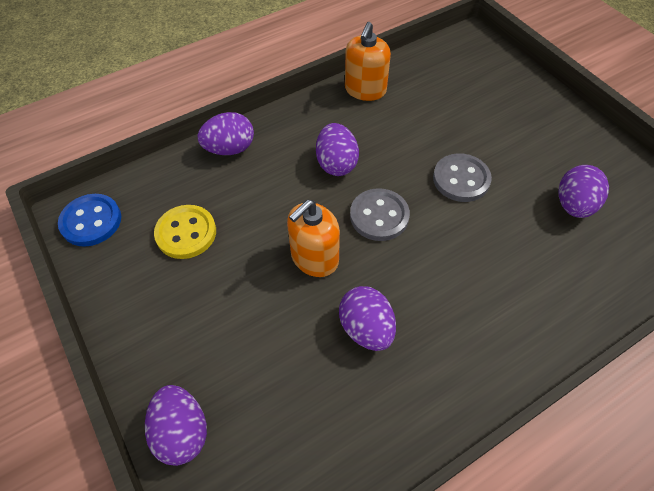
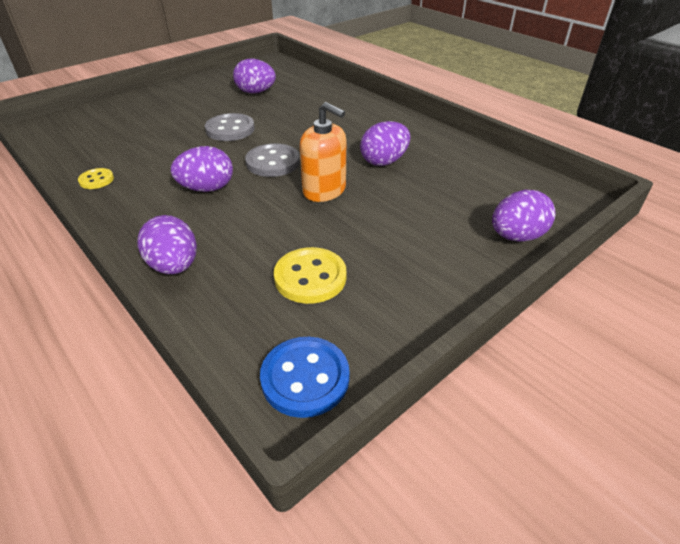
camera: 100 degrees left, 15 degrees down
(365, 90) = (96, 180): orange soap dispenser -> yellow button

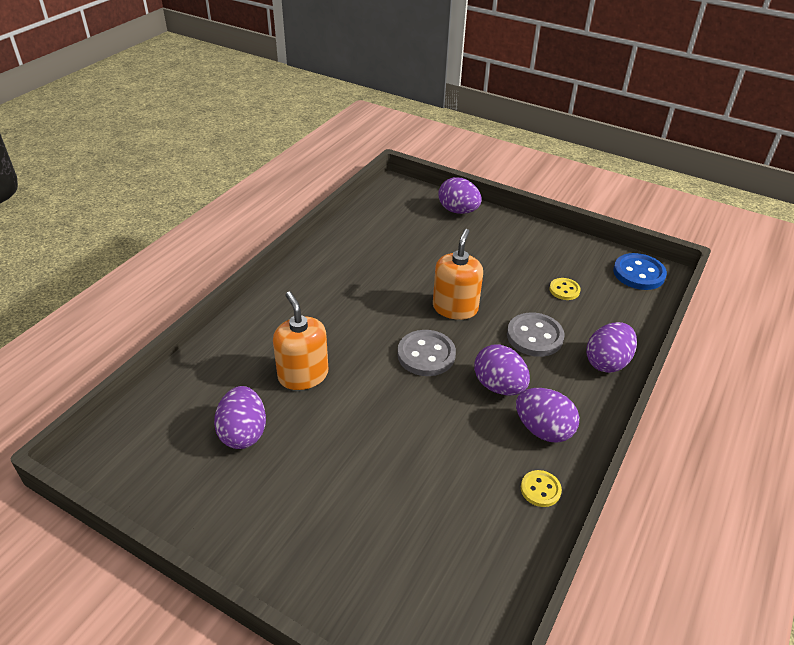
camera: 110 degrees left, 0 degrees up
(230, 129) = (368, 417): grey button -> grey button (534, 336)
(290, 113) = (303, 375): none -> orange soap dispenser
(310, 277) = (564, 290): yellow button -> yellow button, size x0.58
(384, 161) = (386, 282): purple egg -> purple egg (543, 430)

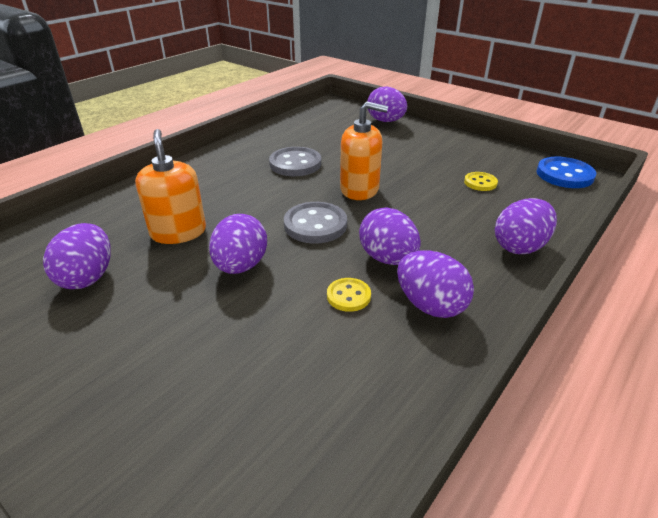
camera: 10 degrees right, 5 degrees down
(375, 407) = (241, 266): none -> purple egg
(455, 308) = (359, 189): orange soap dispenser -> orange soap dispenser turned 75 degrees clockwise
(534, 336) = (439, 218): grey button -> grey button (295, 164)
(540, 489) = (412, 370): yellow button -> yellow button (348, 296)

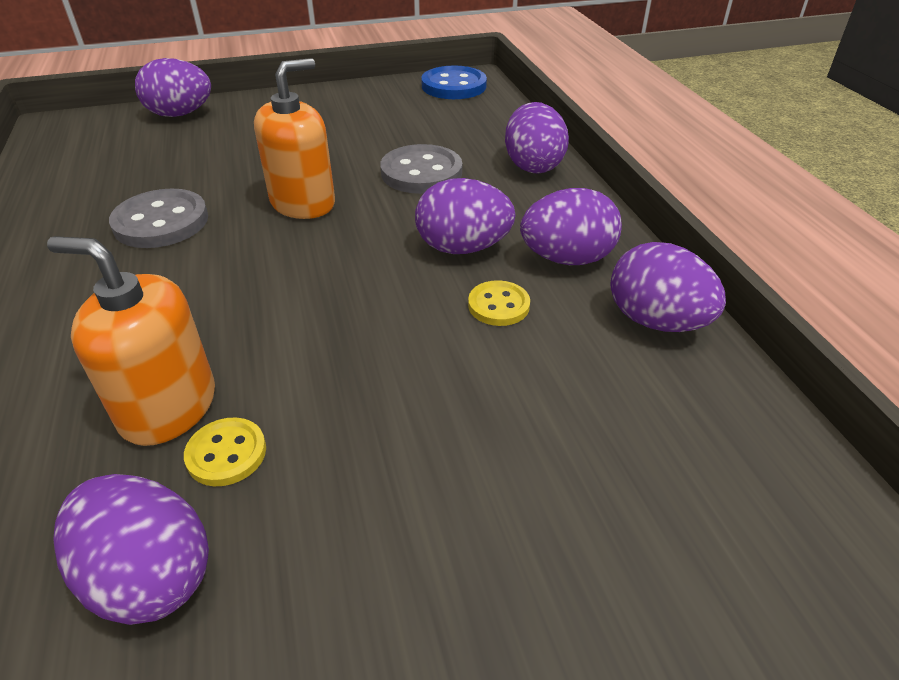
camera: 55 degrees left, 5 degrees up
(241, 266) = (340, 371): purple egg -> purple egg (656, 321)
(315, 225) = (331, 269): grey button -> grey button (421, 172)
(480, 183) = (404, 129): yellow button -> yellow button (226, 453)

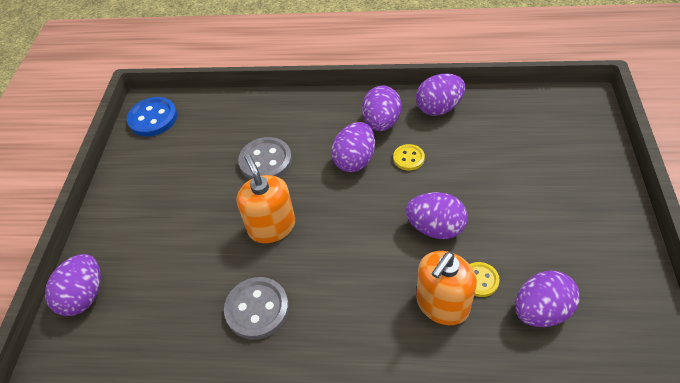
camera: 65 degrees left, 10 degrees up
(533, 165) = (285, 109): purple egg -> purple egg (435, 228)

